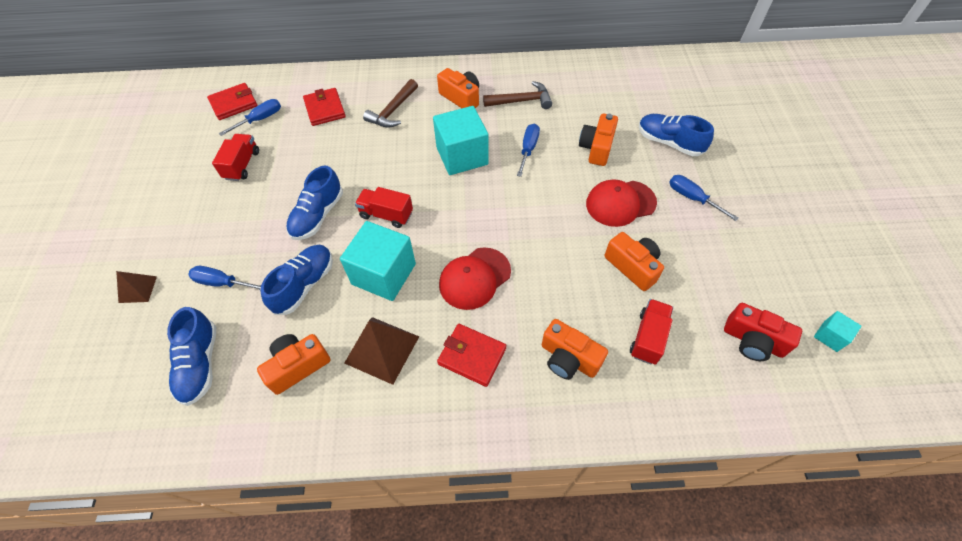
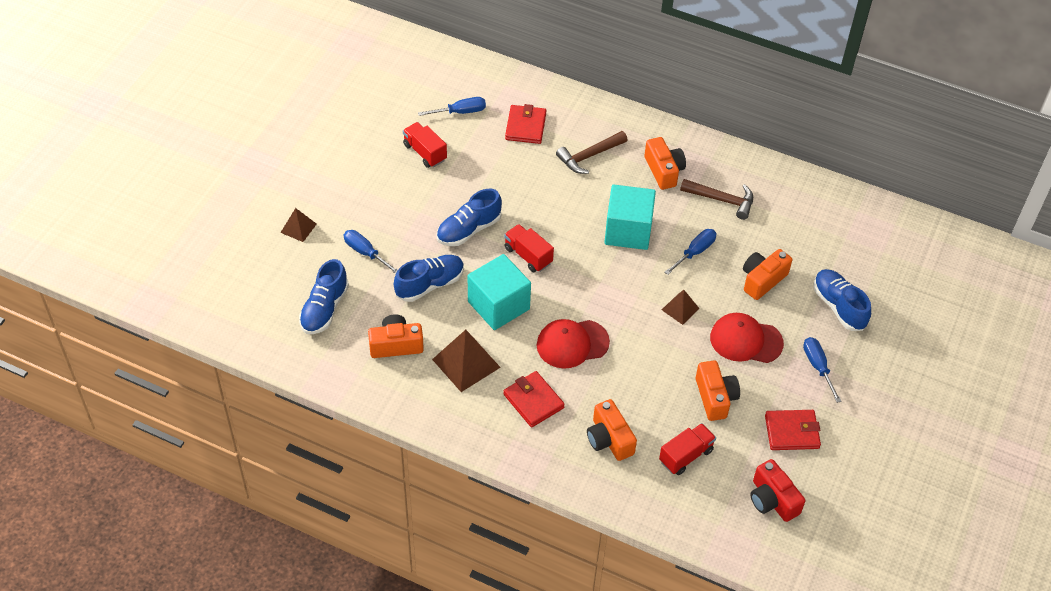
camera: 25 degrees right, 5 degrees down
(234, 104) = (443, 84): red wallet -> red wallet (792, 432)
(242, 165) = (425, 152): red truck -> red truck turned 75 degrees counterclockwise
(548, 201) = (680, 309): none -> brown pyramid
(830, 336) = (842, 528): turquoise cube -> none

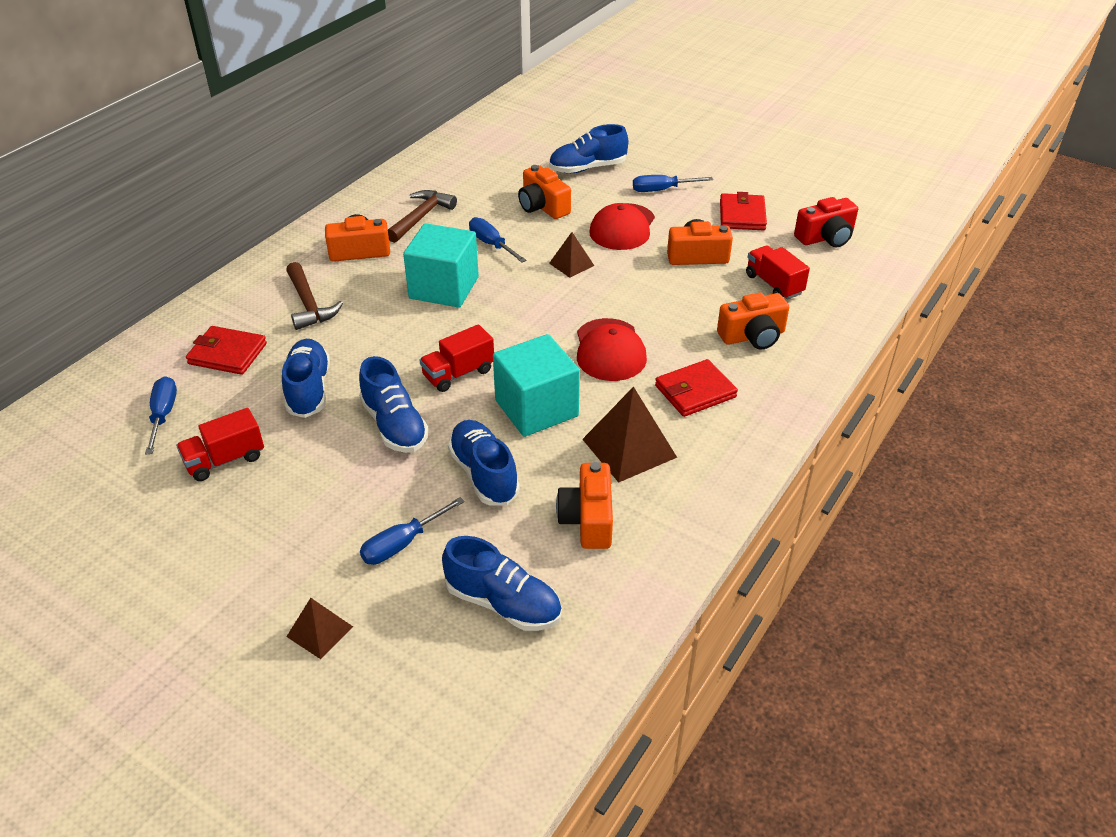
camera: 80 degrees left, 10 degrees down
(497, 177) = (308, 389): none -> blue shoe

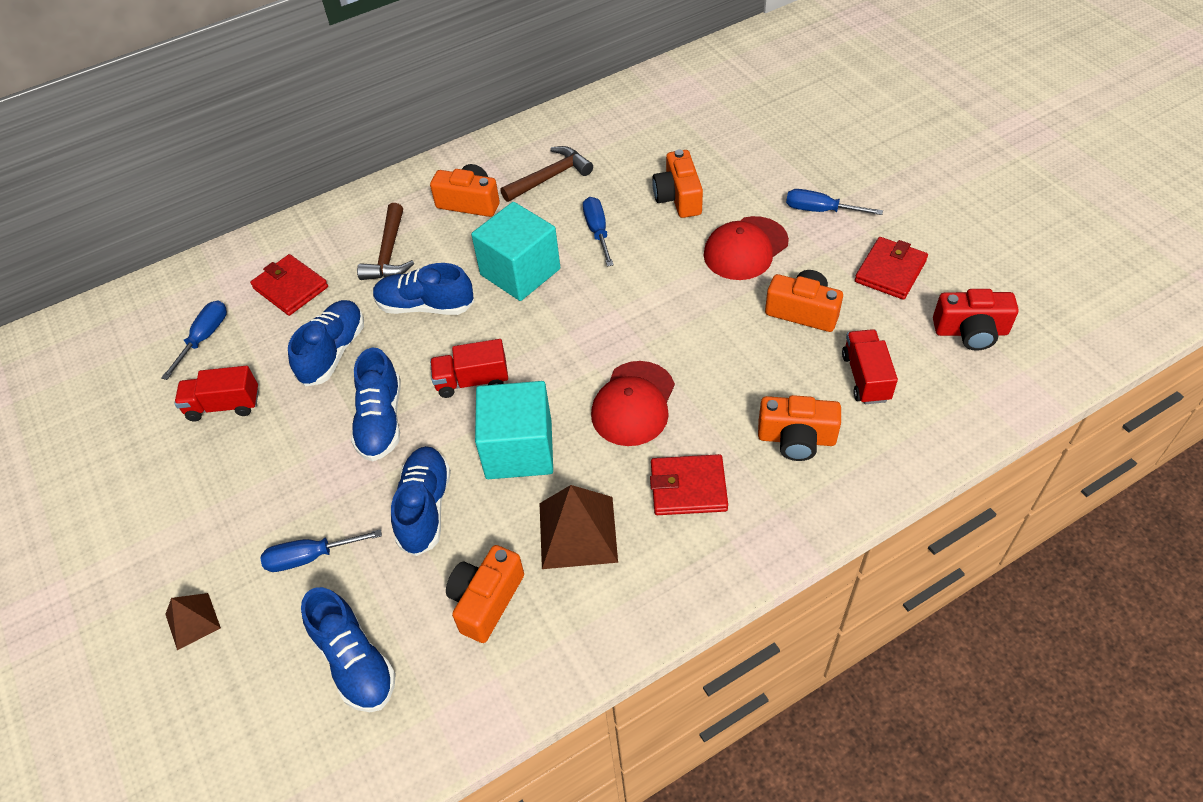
camera: 30 degrees right, 10 degrees up
(571, 264) = (662, 281): brown pyramid -> none
(587, 168) = (757, 159): blue shoe -> blue shoe (425, 306)

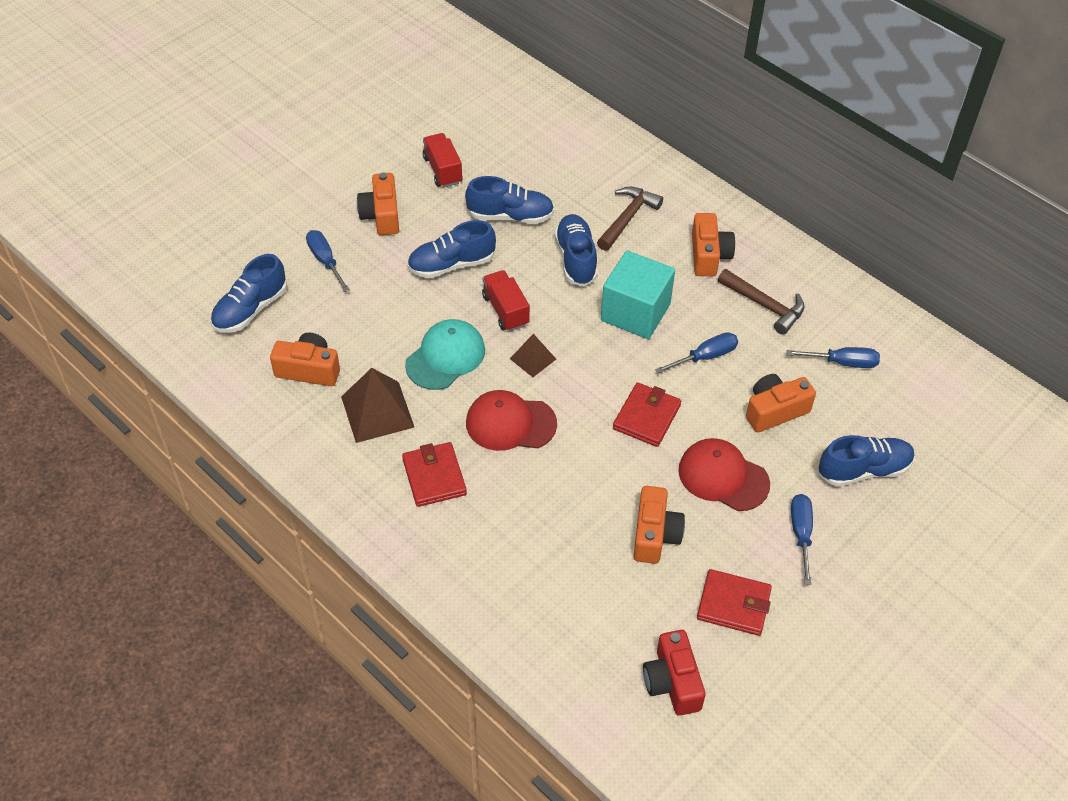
camera: 70 degrees right, 0 degrees up
(193, 621) = (266, 216): brown pyramid -> brown pyramid (533, 359)
(204, 338) = (502, 136): blue screwdriver -> blue screwdriver (842, 362)
(290, 288) = (569, 169): red wallet -> red wallet (646, 417)
(389, 253) = (627, 218): brown hammer -> brown hammer turned 135 degrees clockwise
(425, 508) = (379, 313): blue shoe -> blue shoe (863, 470)
(519, 449) = (445, 357): turquoise cube -> turquoise cap
(796, 438) = (503, 547): orange camera -> orange camera (381, 215)
(865, 377) = (587, 595): red truck -> none

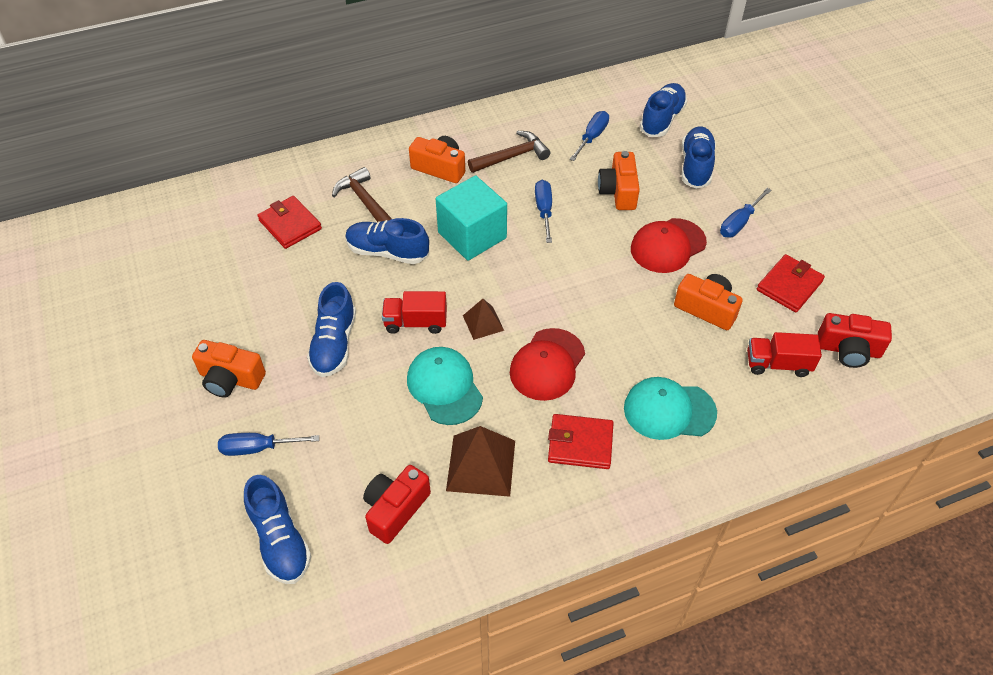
camera: 65 degrees left, 0 degrees up
(309, 370) = (395, 509): orange camera -> red camera
(443, 170) = (207, 309): red truck -> red truck (778, 364)
(506, 536) = (669, 410): none -> turquoise cap
(510, 216) = (304, 279): blue shoe -> blue shoe (662, 119)
(646, 417) = (586, 269): red wallet -> red wallet (290, 224)
(801, 534) = (739, 222): blue screwdriver -> blue screwdriver turned 75 degrees counterclockwise

